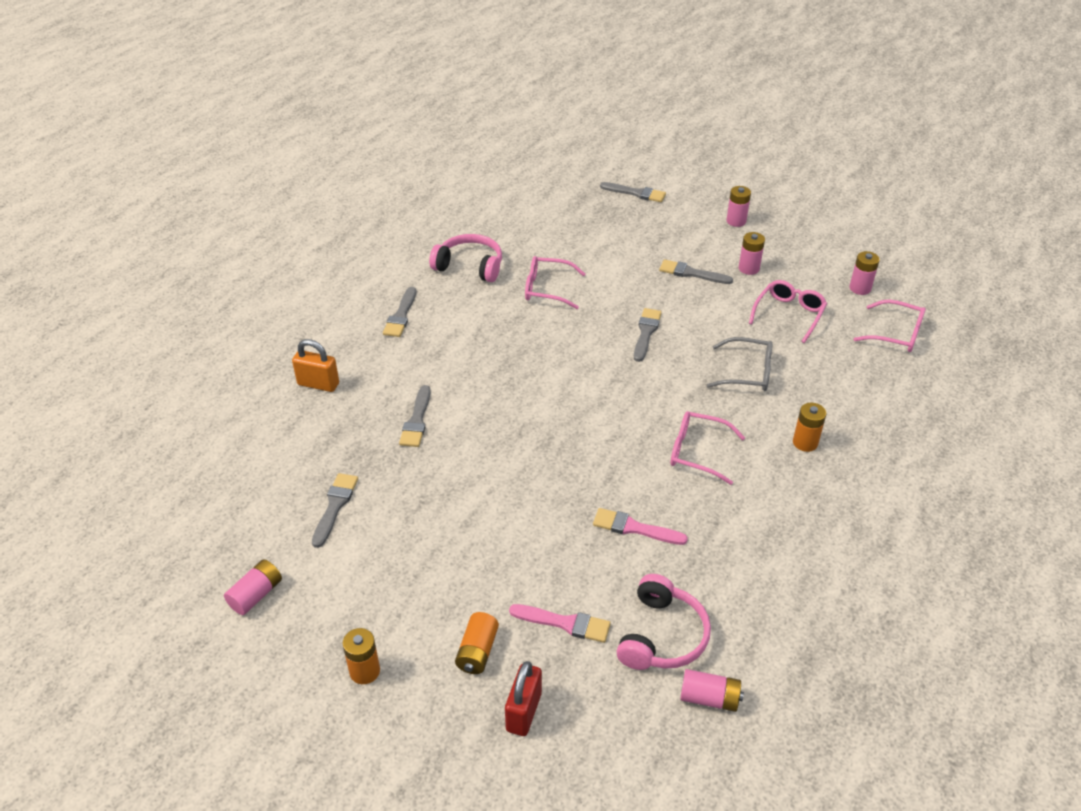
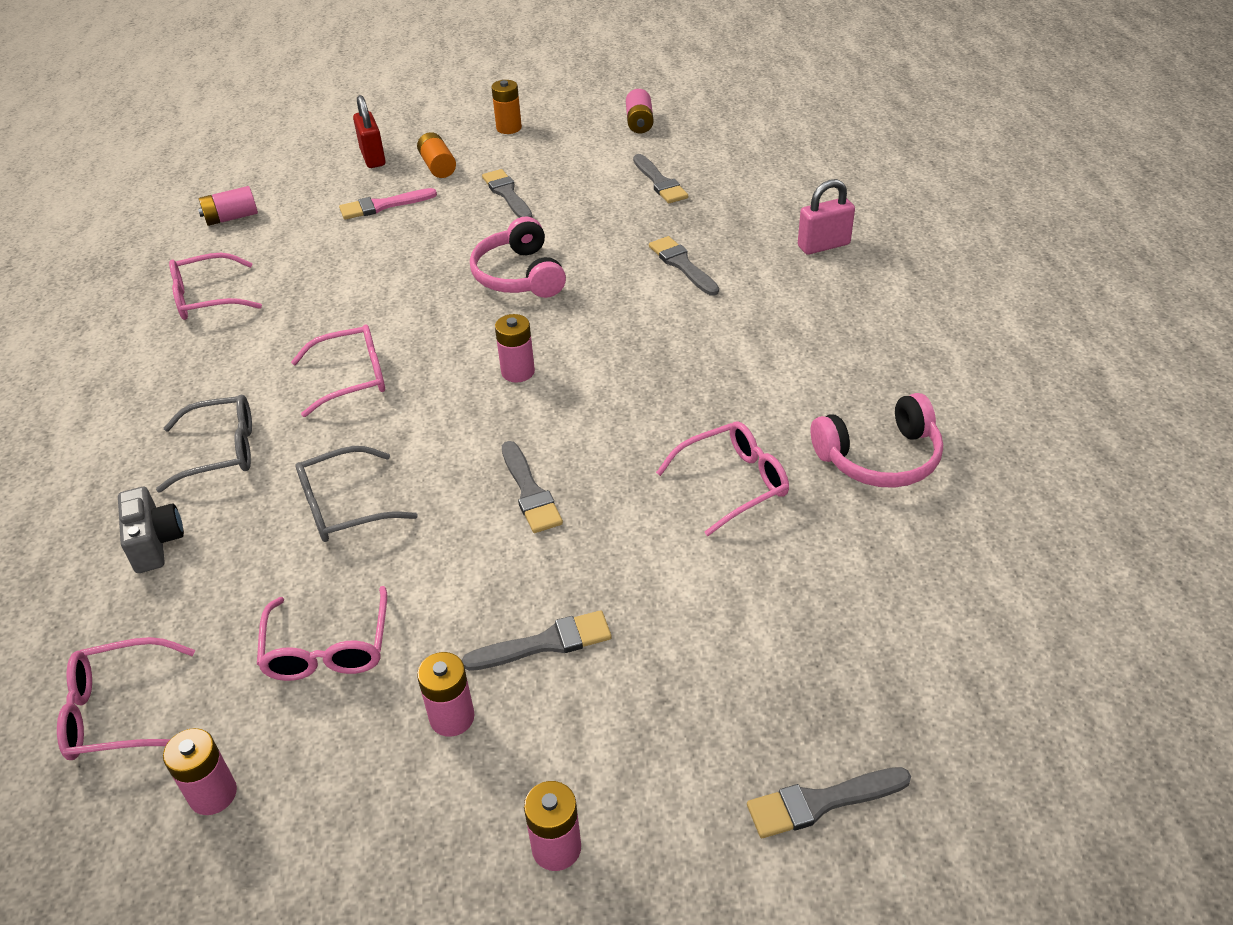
camera: 145 degrees right, 0 degrees up
(318, 384) = (823, 245): orange padlock -> pink padlock
(401, 315) = (857, 347): grey brush -> grey brush (507, 194)
(593, 401) = (518, 372): none -> pink battery
(634, 528) = (373, 285): pink brush -> none
(661, 636) = (294, 232): pink headphones -> pink headphones (520, 275)
(770, 592) = (207, 298): none -> pink glasses
(805, 443) = (221, 451): orange battery -> grey glasses
(861, 404) = (155, 543): none -> grey camera

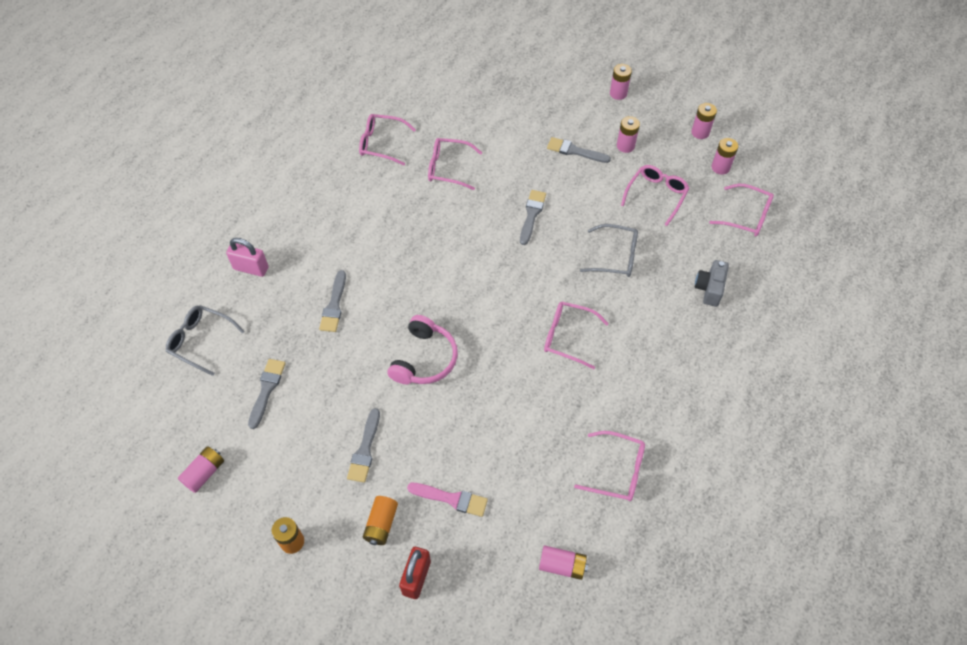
camera: 145 degrees left, 15 degrees up
(221, 451) = (658, 327): grey glasses -> grey glasses (201, 341)
(518, 372) = (483, 285): pink battery -> pink battery (700, 132)
(821, 802) = (531, 62): grey brush -> none
(879, 457) = (381, 143): pink headphones -> pink glasses

